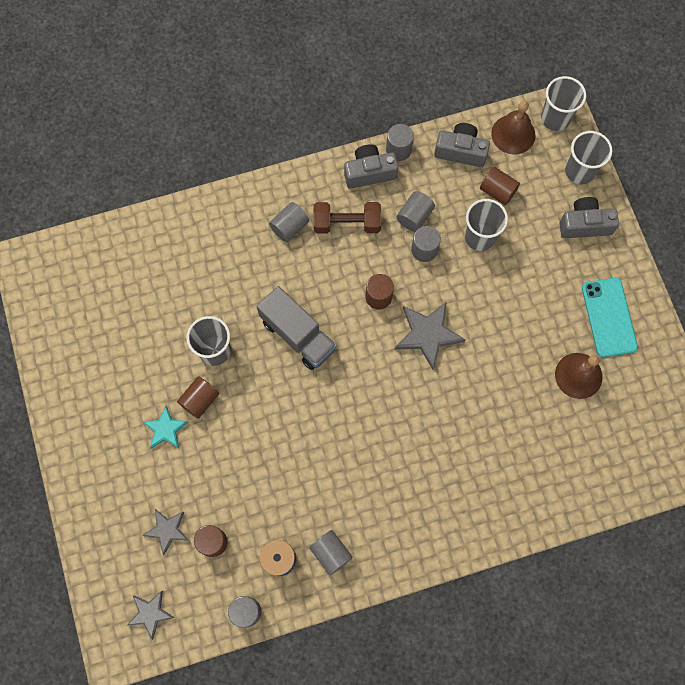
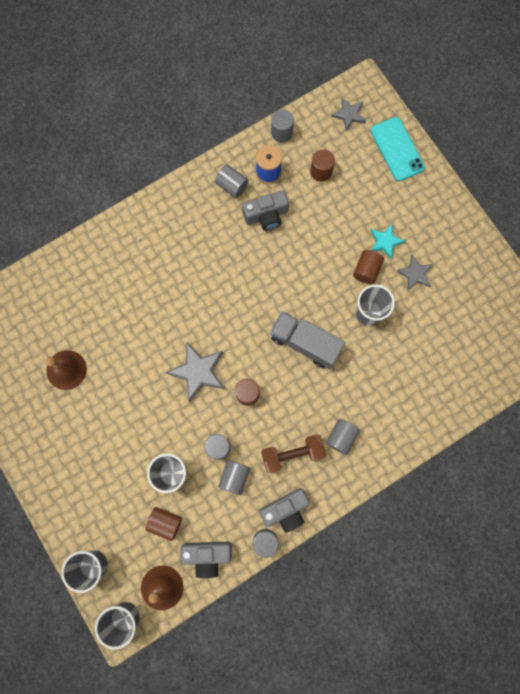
camera: 165 degrees right, 5 degrees up
(167, 530) = (357, 171): grey star -> grey star (415, 274)
(584, 224) = (81, 510): grey camera -> grey camera (266, 215)
(609, 317) = (47, 427): turquoise phone -> turquoise phone (397, 149)

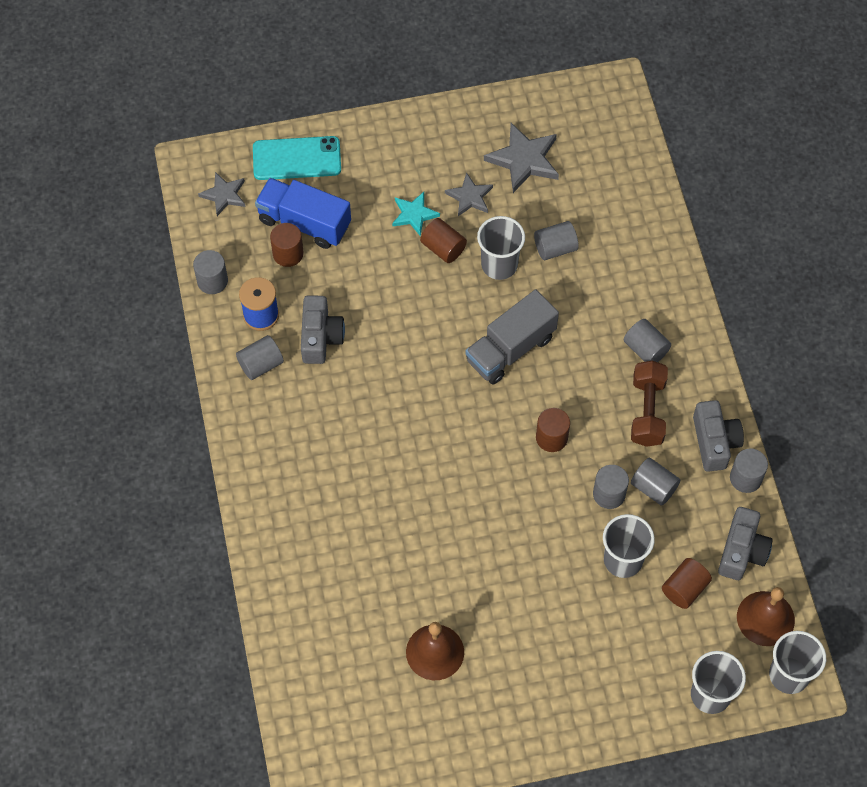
camera: 70 degrees left, 15 degrees down
(198, 372) = (500, 487): grey star -> grey star (524, 160)
(349, 173) = (304, 222): none -> blue truck
(398, 346) = (555, 248): none -> grey cylinder

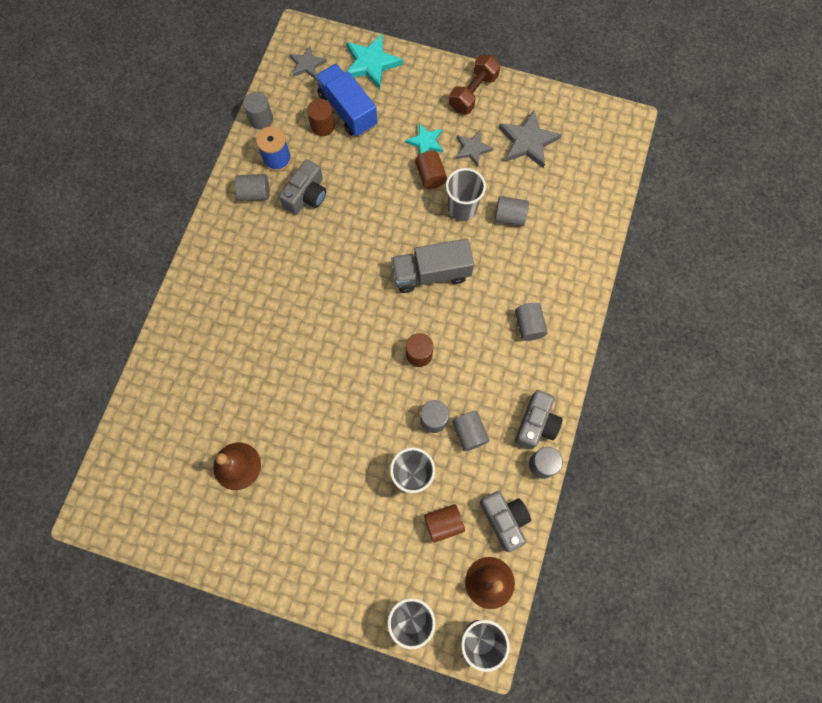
camera: 30 degrees right, 10 degrees up
(297, 159) = (371, 63): turquoise phone -> turquoise star
(647, 411) = (501, 373): brown dumbbell -> brown dumbbell (473, 93)
(742, 551) = (504, 519): grey camera -> grey camera turned 75 degrees counterclockwise

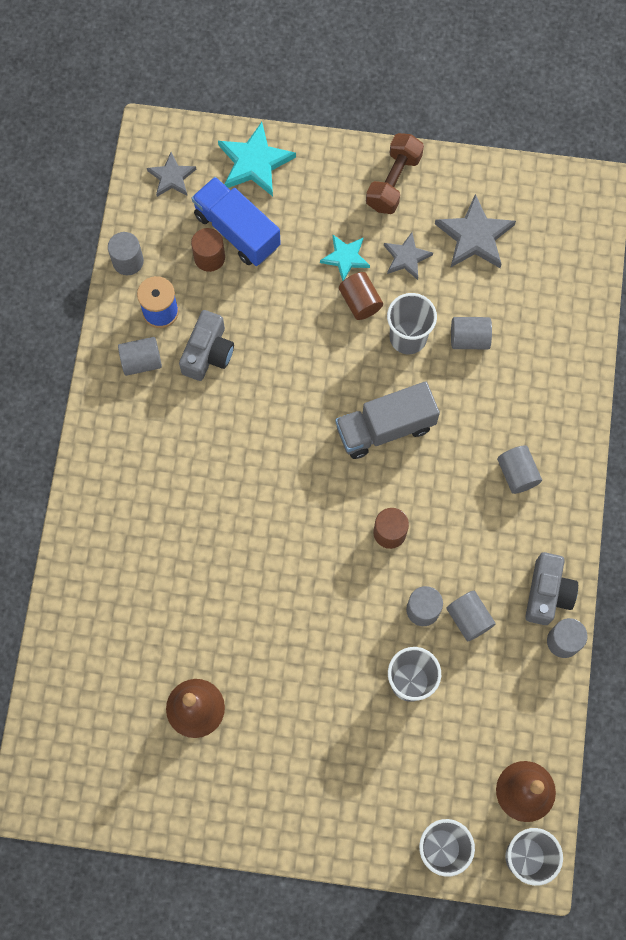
camera: 10 degrees left, 0 degrees up
(443, 523) = (458, 732): brown cylinder -> none
(504, 519) = (530, 714): grey camera -> none

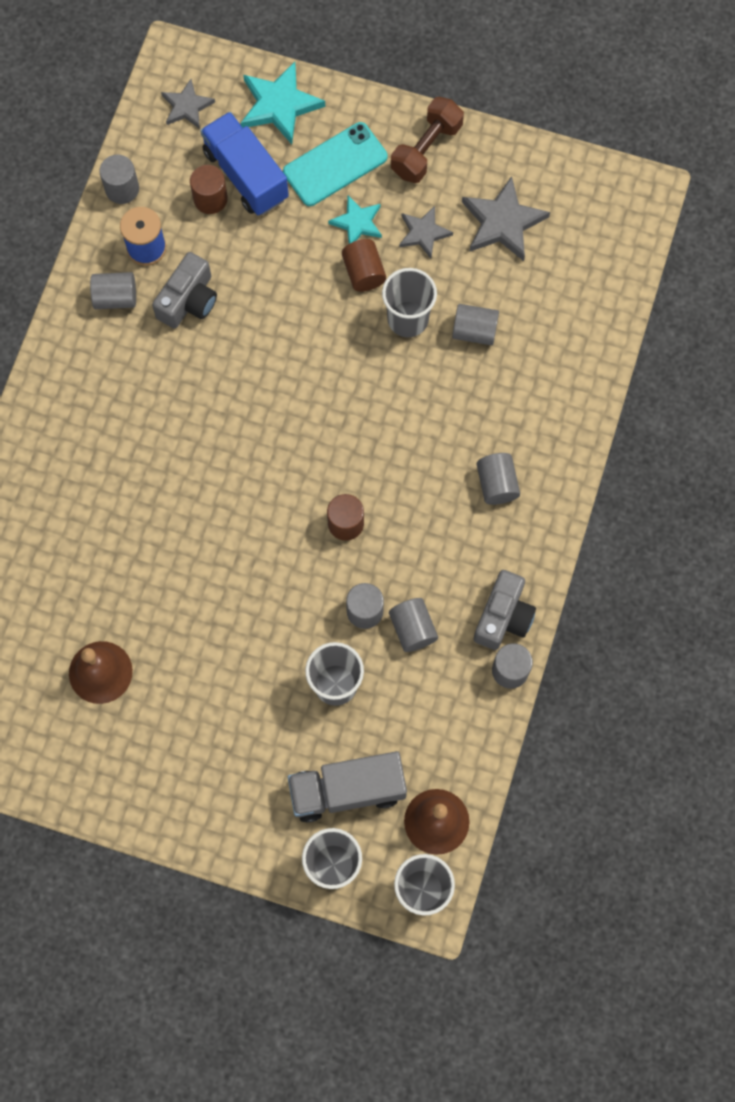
camera: 10 degrees right, 0 degrees up
(315, 208) = (335, 165): none -> turquoise phone
(385, 428) = (363, 411): grey truck -> grey truck (347, 790)

